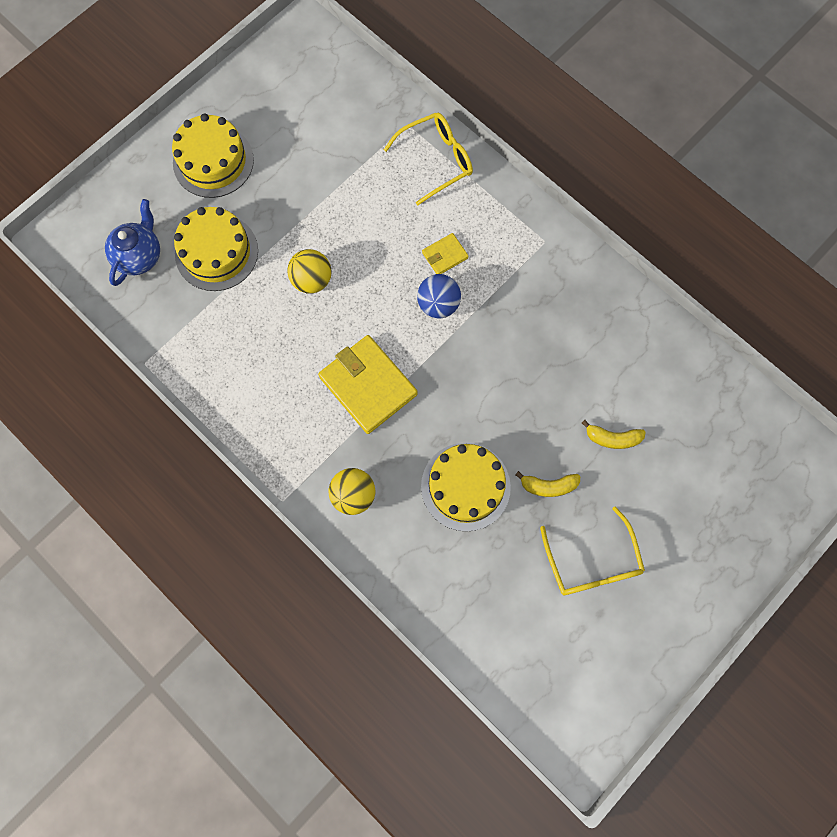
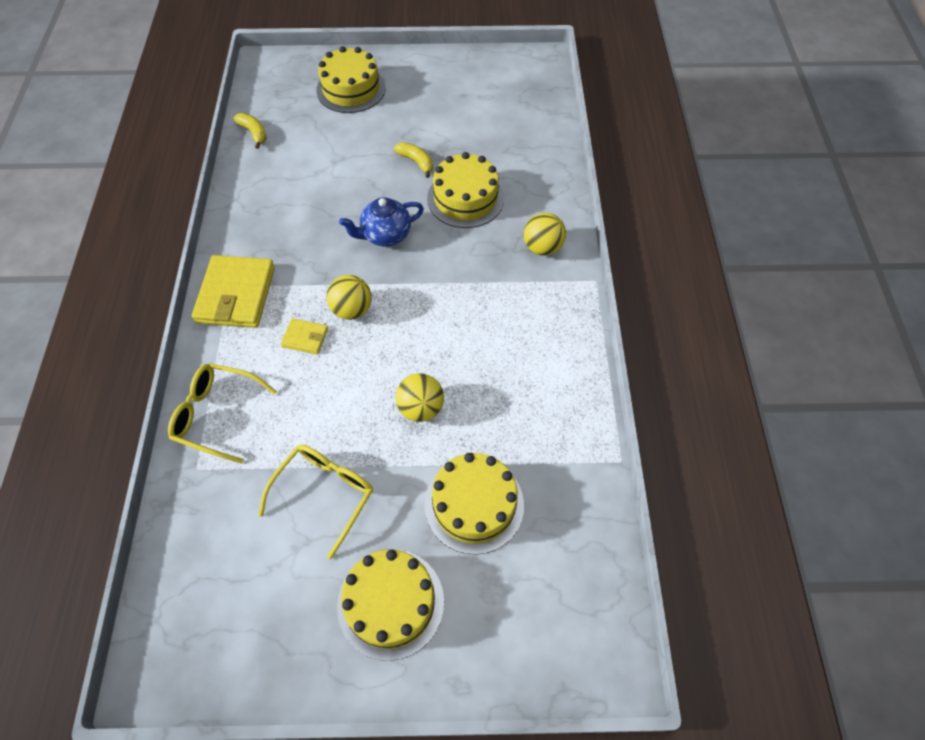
camera: 135 degrees left, 15 degrees down
(140, 256) = (546, 566): blue teapot -> blue teapot (385, 235)
(368, 386) = (462, 300): yellow wallet -> yellow wallet (236, 294)
(438, 304) = (352, 310): blue ball -> yellow ball
(592, 562) = (439, 115): yellow glasses -> yellow glasses (325, 494)
(612, 438) = (349, 154): yellow banana -> yellow banana (254, 133)
(706, 515) = (351, 89): none -> yellow cake

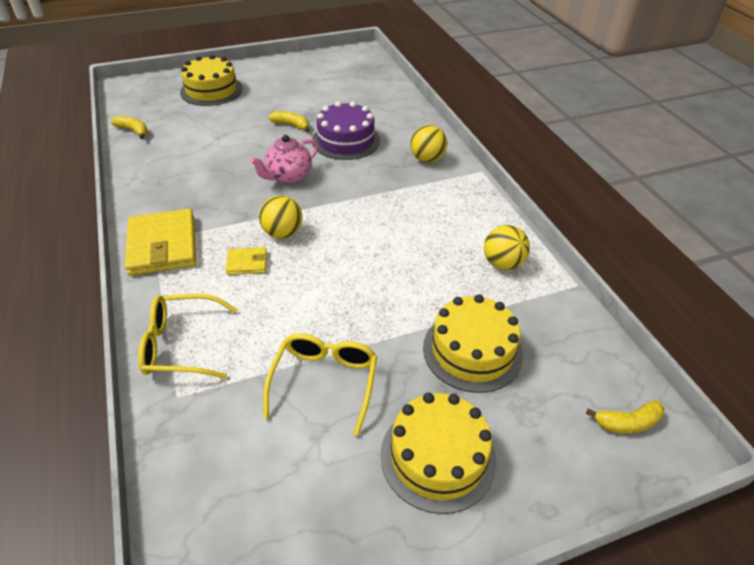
camera: 20 degrees left, 15 degrees down
(385, 235) = (288, 176): blue teapot -> pink teapot
(421, 408) = (383, 290): yellow ball -> yellow ball (502, 263)
(465, 198) = (346, 140): yellow cake -> purple cake
(582, 630) = (627, 423): none -> yellow banana

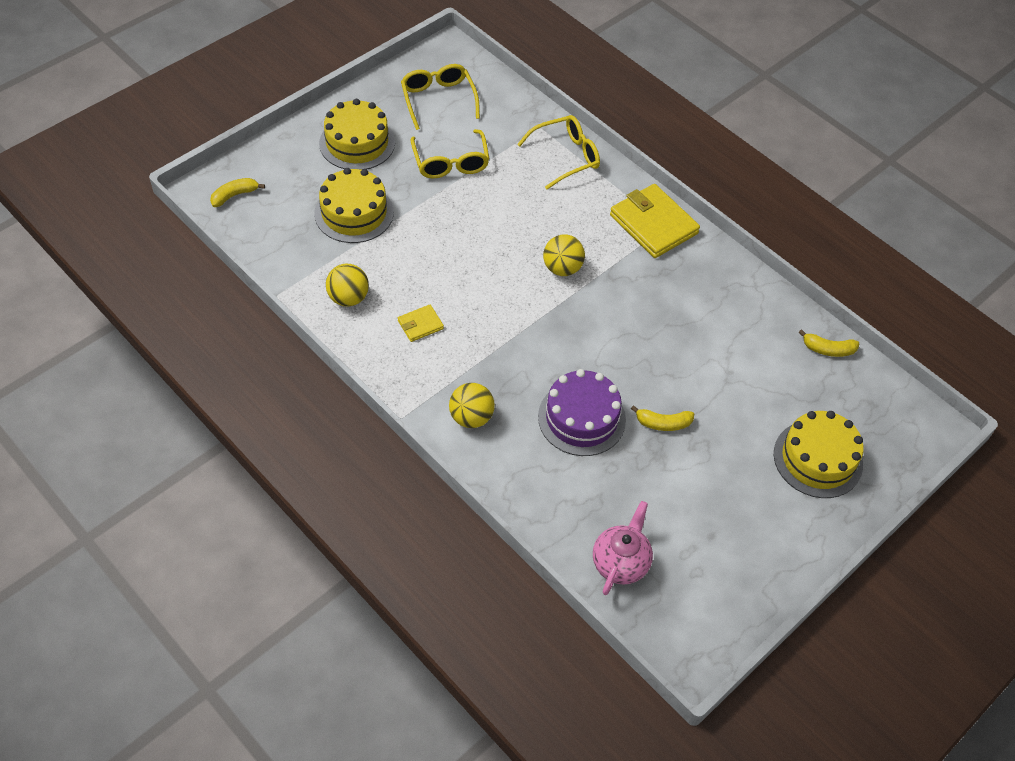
camera: 155 degrees right, 10 degrees up
(247, 263) = (570, 230): yellow wallet -> yellow wallet (420, 325)
(282, 500) = (438, 99): none -> yellow glasses
(288, 176) = (606, 338): pink teapot -> pink teapot (620, 563)

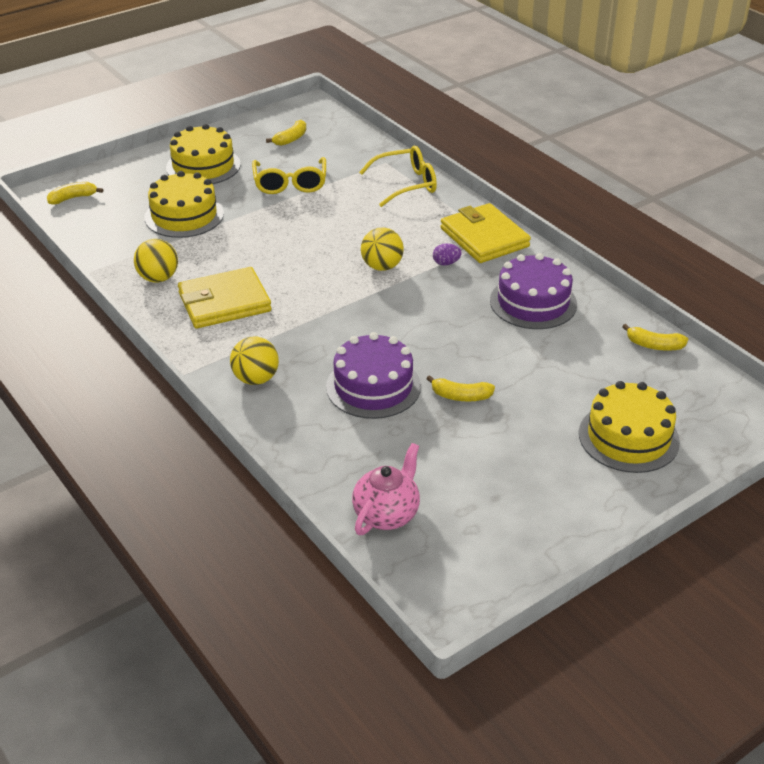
camera: 10 degrees right, 15 degrees down
(420, 325) = (224, 302): yellow wallet -> yellow wallet, size x2.06
(438, 99) = (291, 139): yellow glasses -> yellow banana
(622, 260) = (446, 263): none -> purple egg
(711, 304) = (533, 302): none -> purple cake

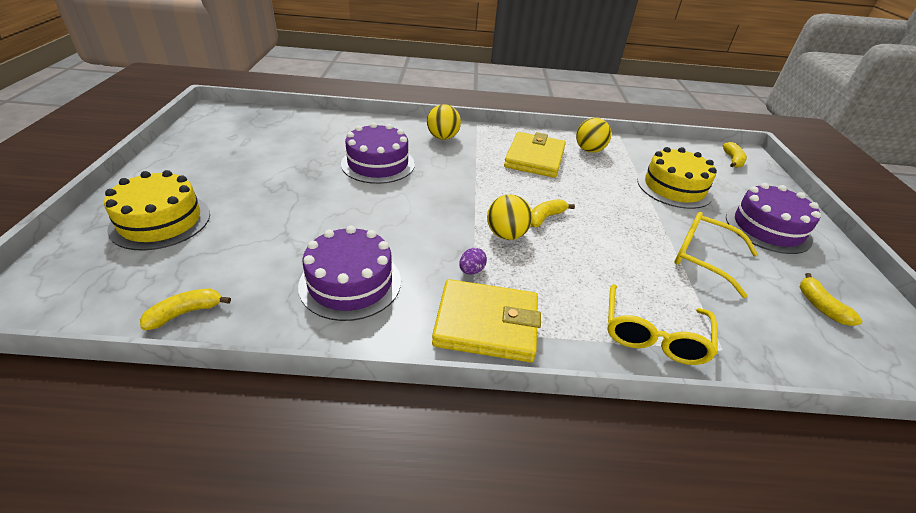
camera: 125 degrees right, 0 degrees up
(203, 166) = (767, 228): yellow cake -> purple cake
(387, 514) = (286, 124): pink teapot -> none
(460, 396) = (317, 185): yellow banana -> yellow banana (545, 217)

